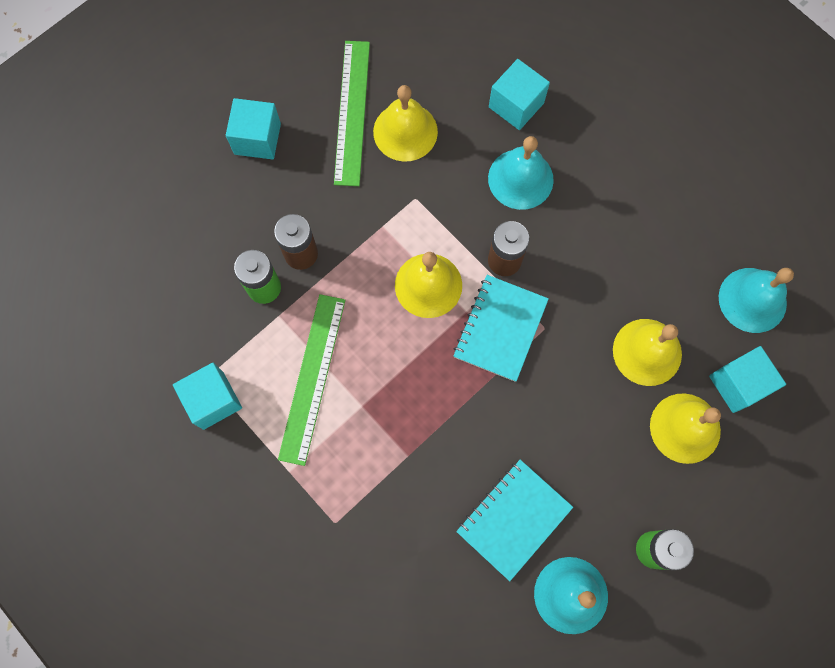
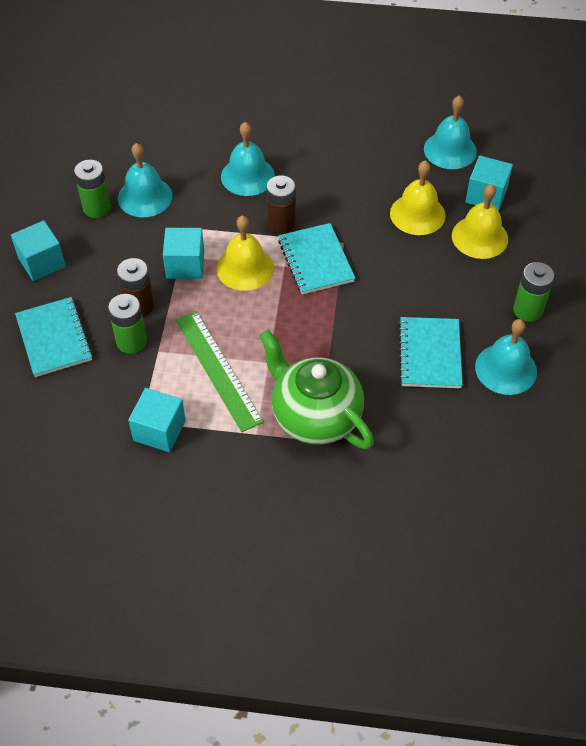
camera: 40 degrees left, 20 degrees down
(204, 232) = (54, 338): none -> turquoise notebook
(352, 112) = (97, 208): green ruler -> green battery
(353, 497) = (315, 416): none -> green teapot
(405, 131) = (145, 197): yellow bell -> turquoise bell
(516, 105) = (205, 140): turquoise cube -> turquoise cube (185, 265)

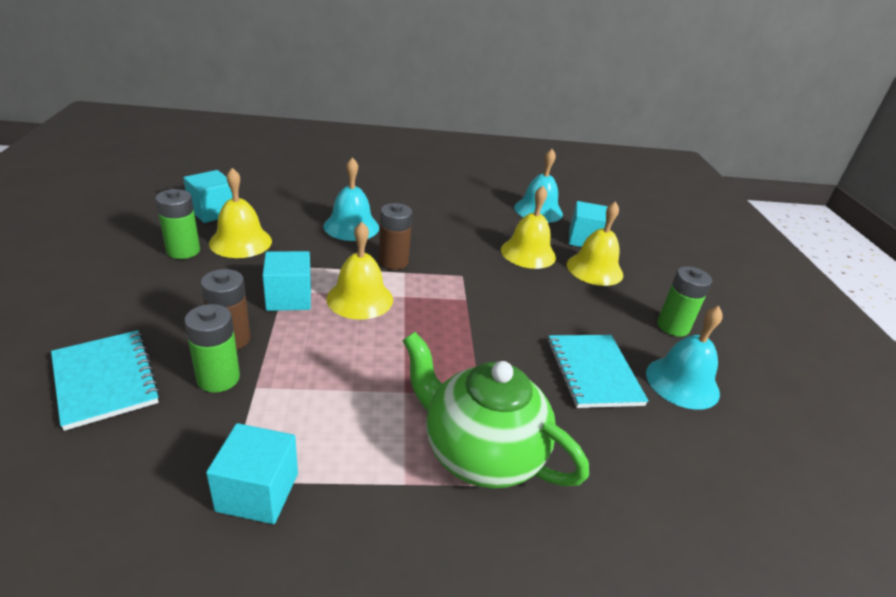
camera: 15 degrees left, 20 degrees down
(42, 262) = (104, 299): turquoise cube -> turquoise cube (213, 211)
(145, 197) = (240, 242): turquoise bell -> yellow bell
(218, 369) = (339, 404): green ruler -> none
(316, 260) = (437, 291): turquoise notebook -> none

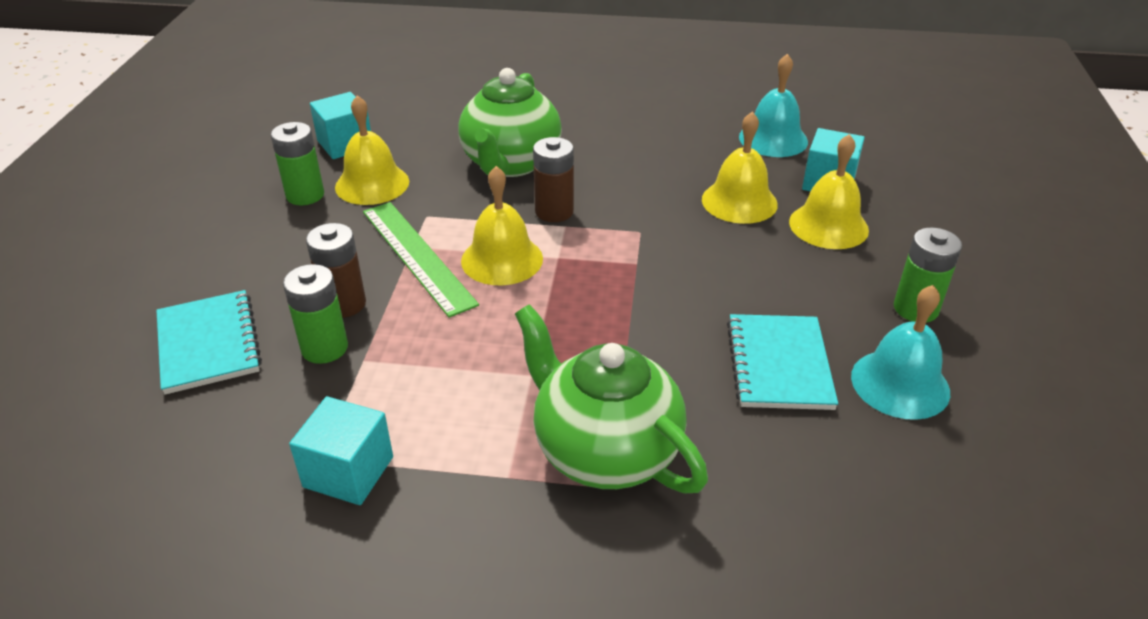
camera: 15 degrees right, 5 degrees up
(289, 298) = (417, 256): turquoise cube -> green ruler
(351, 226) = (510, 163): turquoise bell -> green teapot

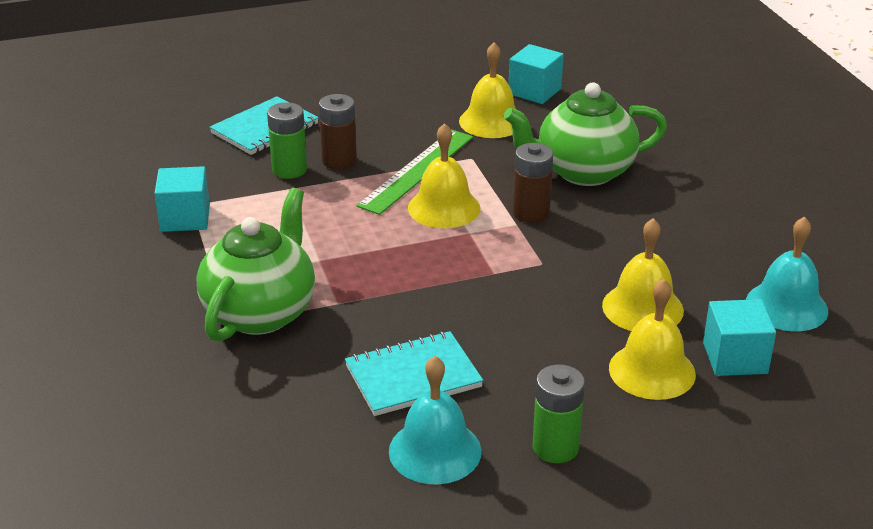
camera: 65 degrees right, 5 degrees down
(305, 195) = (451, 101): green battery -> none

